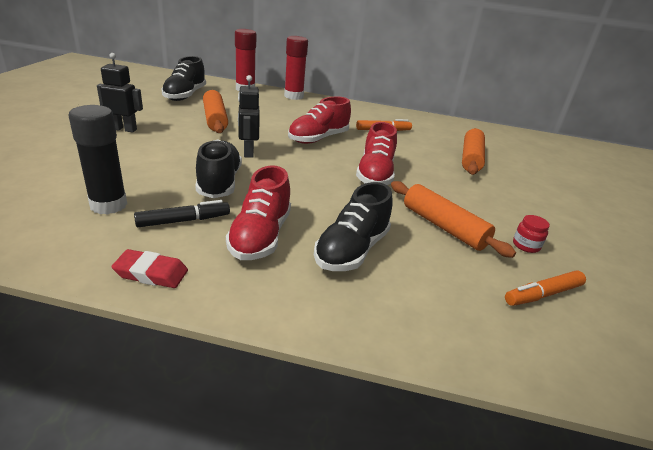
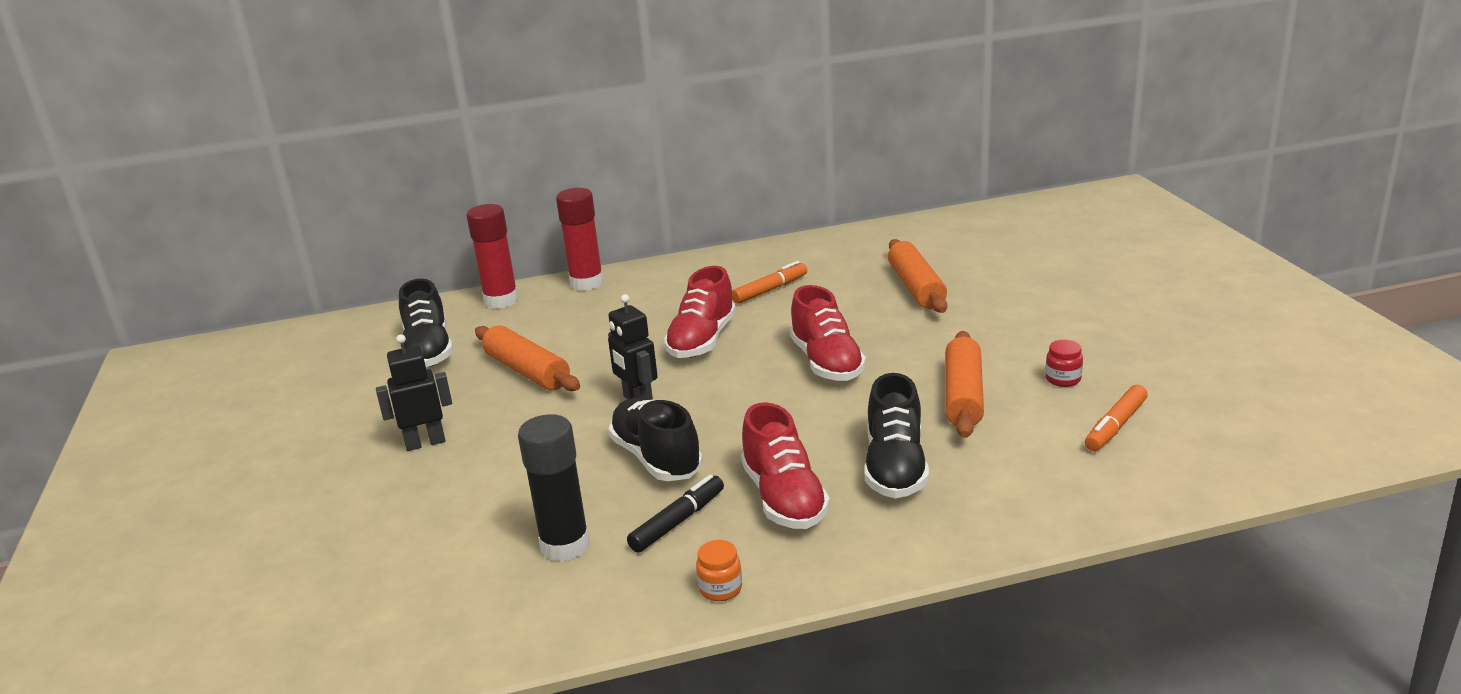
camera: 20 degrees left, 5 degrees down
(151, 273) = (720, 589): red eraser -> orange jar
(443, 227) = (963, 396): orange rolling pin -> orange rolling pin turned 75 degrees clockwise

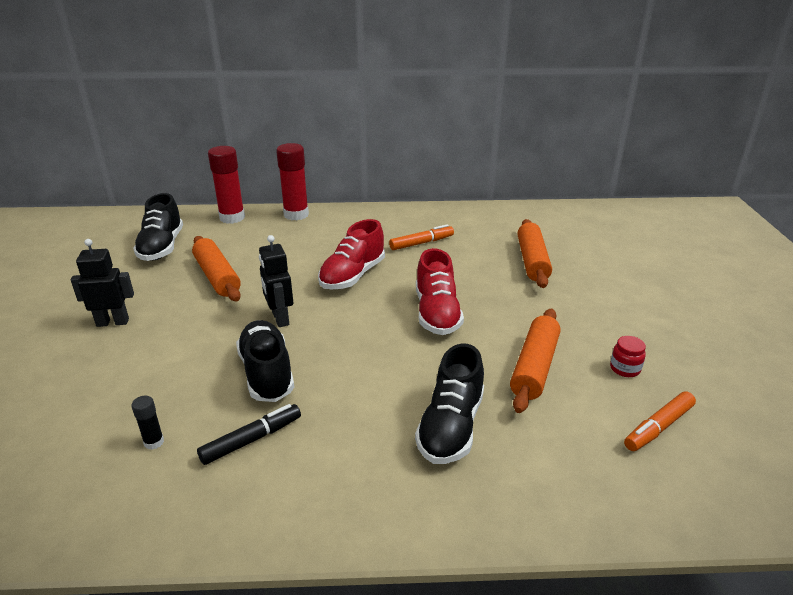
camera: 10 degrees right, 5 degrees up
(565, 546) = (154, 442): black glue stick -> black glue stick, size x0.46
(720, 589) = (250, 521): orange jar -> none
(784, 498) = (346, 437): red shoe -> none

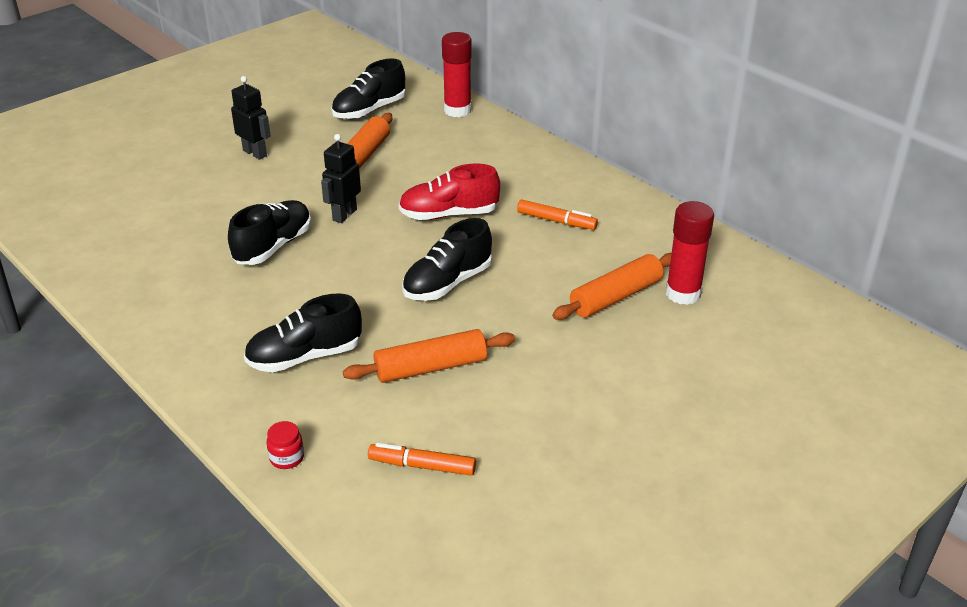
camera: 50 degrees right, 5 degrees up
(154, 442) = (161, 244): black glue stick -> none
(252, 439) = (201, 279): black marker -> none
(296, 215) = (509, 135): red glue stick -> red glue stick (683, 294)
(437, 313) = (447, 283): red shoe -> black shoe
(625, 369) = (490, 420): red jar -> red jar (287, 458)

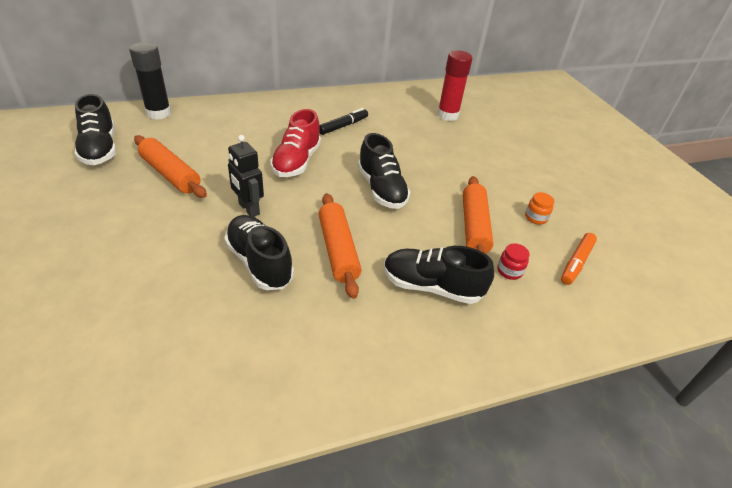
camera: 70 degrees left, 5 degrees up
(255, 153) = (84, 232): black robot -> none
(287, 458) = (554, 332): red jar -> red jar (509, 271)
(305, 357) = (431, 286): black shoe -> black shoe turned 105 degrees clockwise
(457, 110) = (158, 113): red glue stick -> black glue stick
(492, 418) = (535, 218): none -> orange jar
(556, 221) = (343, 126): orange marker -> black marker
(616, 297) = (438, 135): orange rolling pin -> orange rolling pin (338, 250)

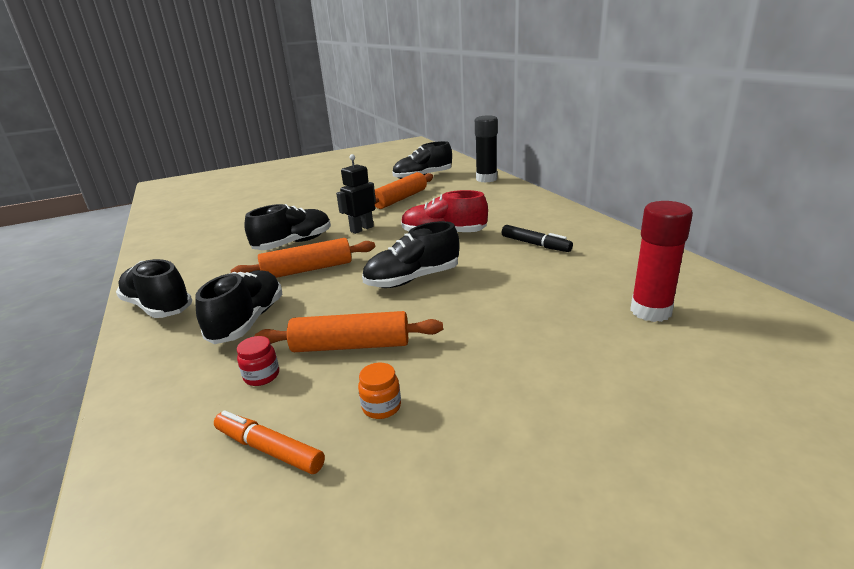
camera: 90 degrees right, 15 degrees down
(388, 369) = (158, 307): none -> black shoe

